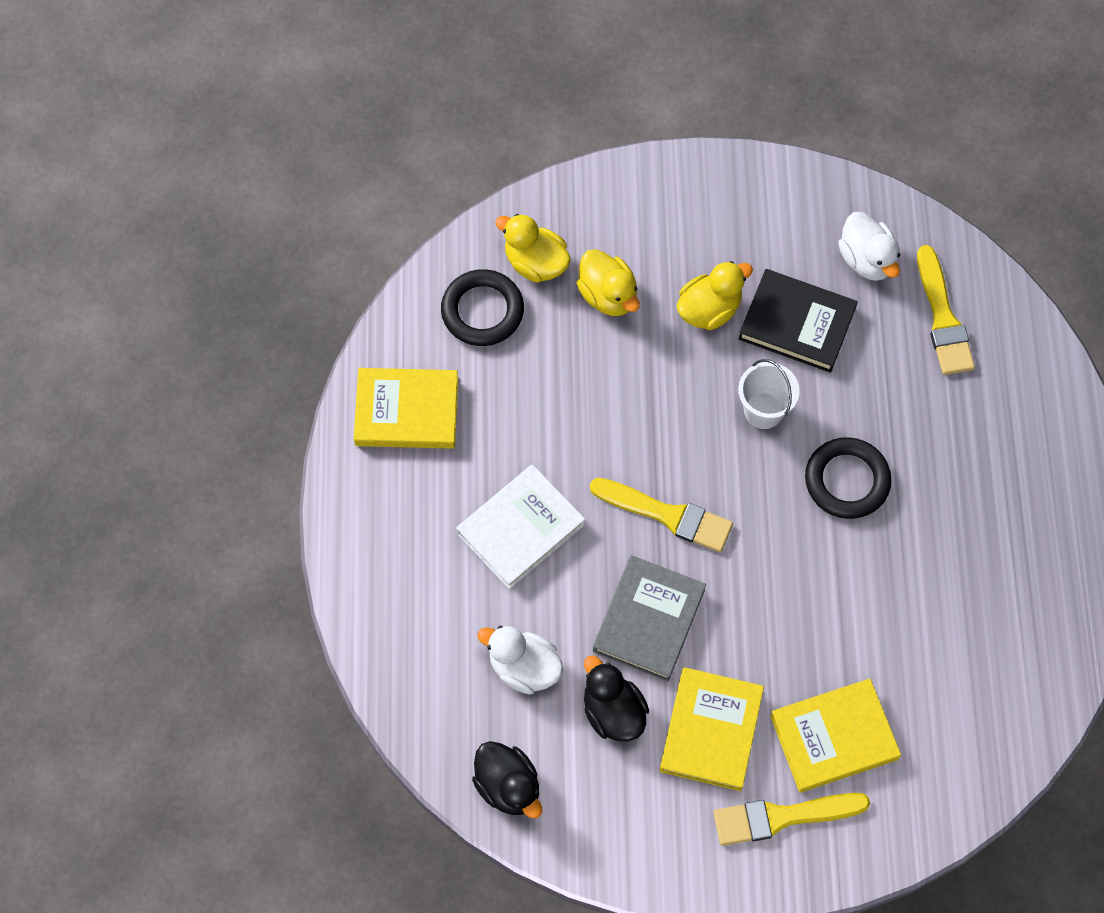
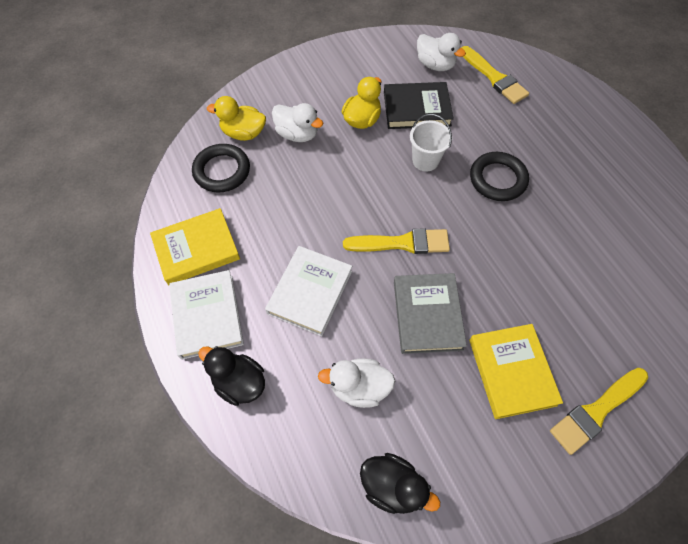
camera: 25 degrees left, 5 degrees down
(386, 505) = (207, 316): none -> white book
(608, 295) = (297, 134): yellow duck -> white duck
(613, 711) = (438, 390): black duck -> black duck (239, 382)
(833, 737) = (592, 338): yellow book -> none

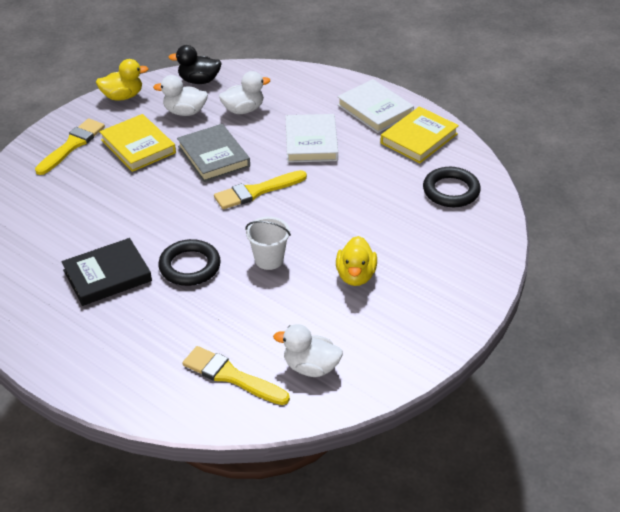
camera: 155 degrees right, 20 degrees down
(239, 382) = (325, 90): black duck -> none
(243, 133) = (461, 225): yellow duck -> yellow duck (123, 96)
(297, 134) = (410, 241): white duck -> white duck (185, 112)
(416, 109) = (304, 307): black book -> black book (107, 275)

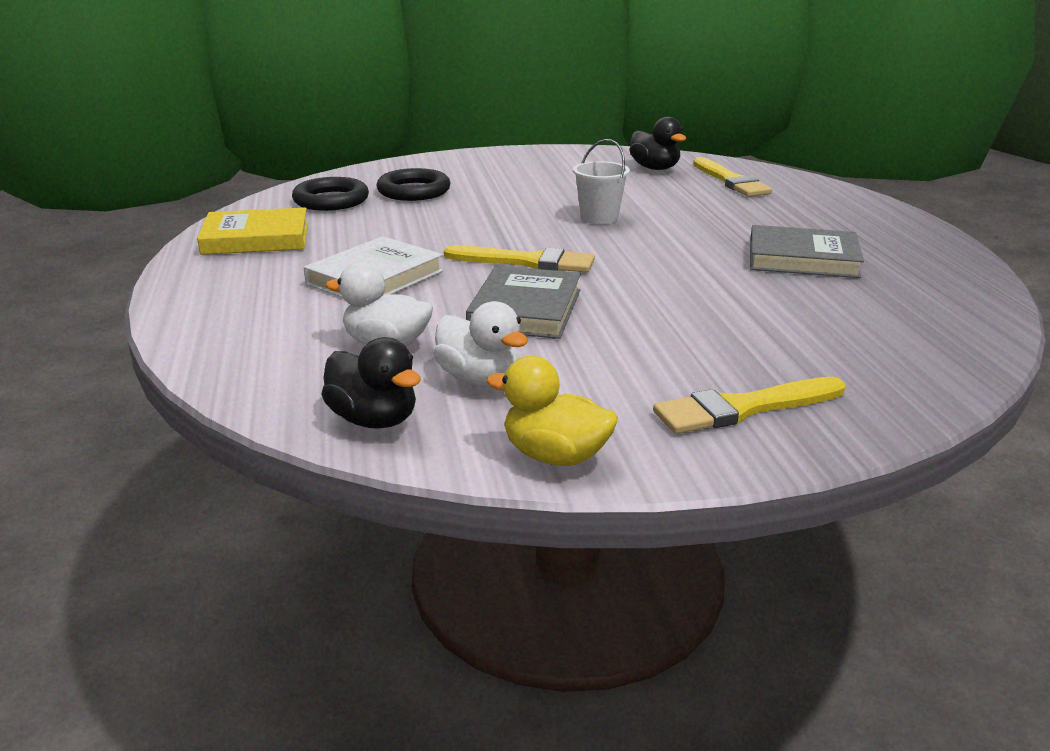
camera: 140 degrees left, 15 degrees down
(107, 275) = (802, 259): black book -> grey book
(138, 146) = (623, 362): yellow book -> none
(190, 266) = (693, 237): black ring -> black ring (414, 191)
(311, 367) = (655, 168): white duck -> black duck
(355, 276) = (533, 189): yellow duck -> none
(375, 109) = (228, 277): white book -> none

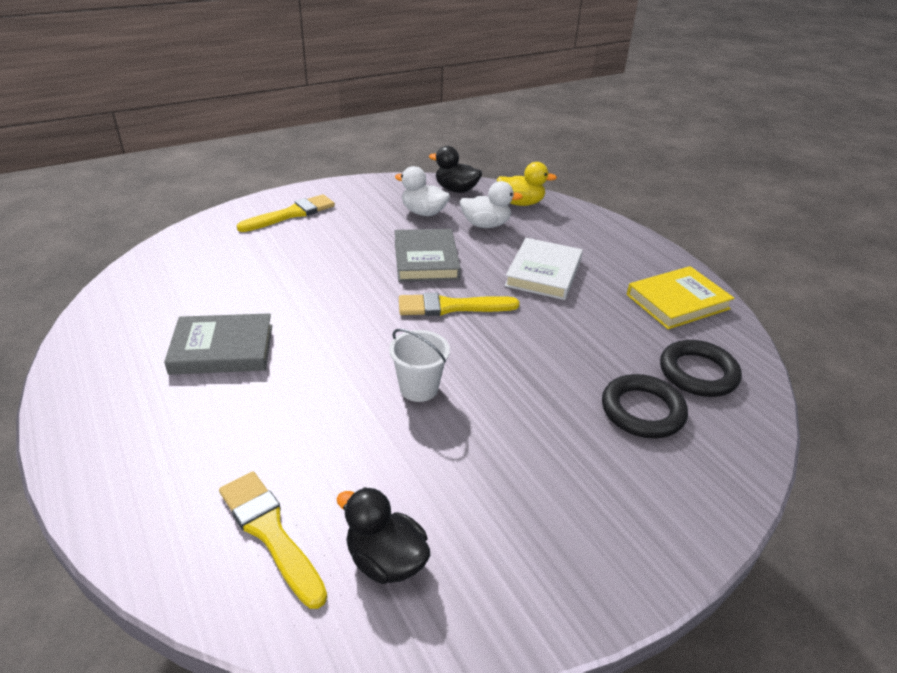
camera: 160 degrees right, 10 degrees up
(555, 456) = (372, 186): yellow duck -> yellow duck (521, 203)

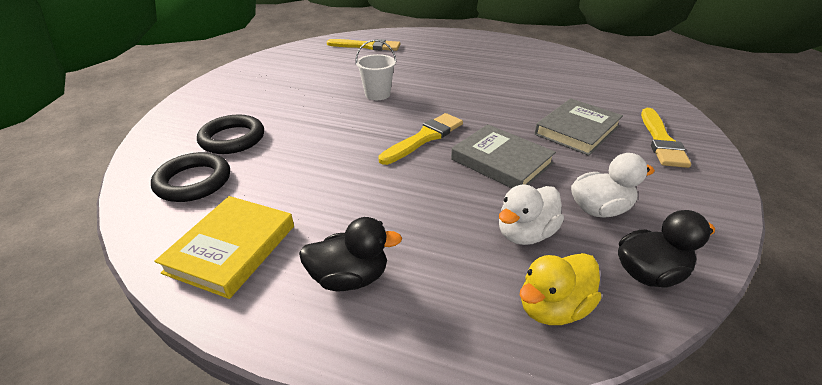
camera: 140 degrees right, 0 degrees up
(222, 349) = (492, 68): grey book -> grey book (577, 130)
(386, 561) = (318, 55): black duck -> black duck (350, 278)
(543, 273) = (395, 205): white book -> none

